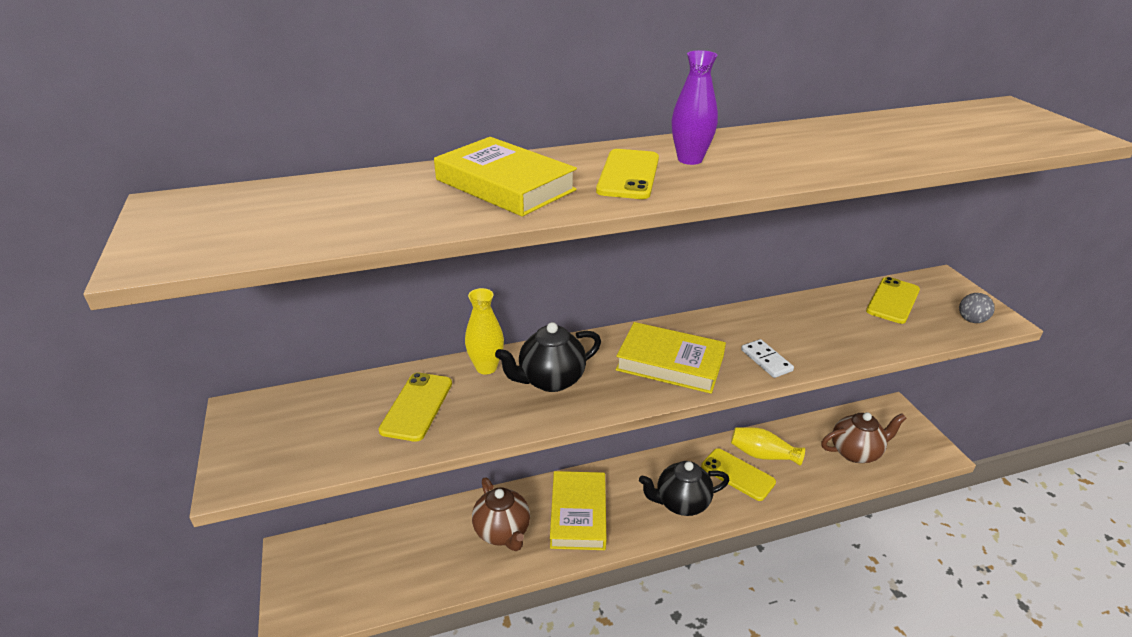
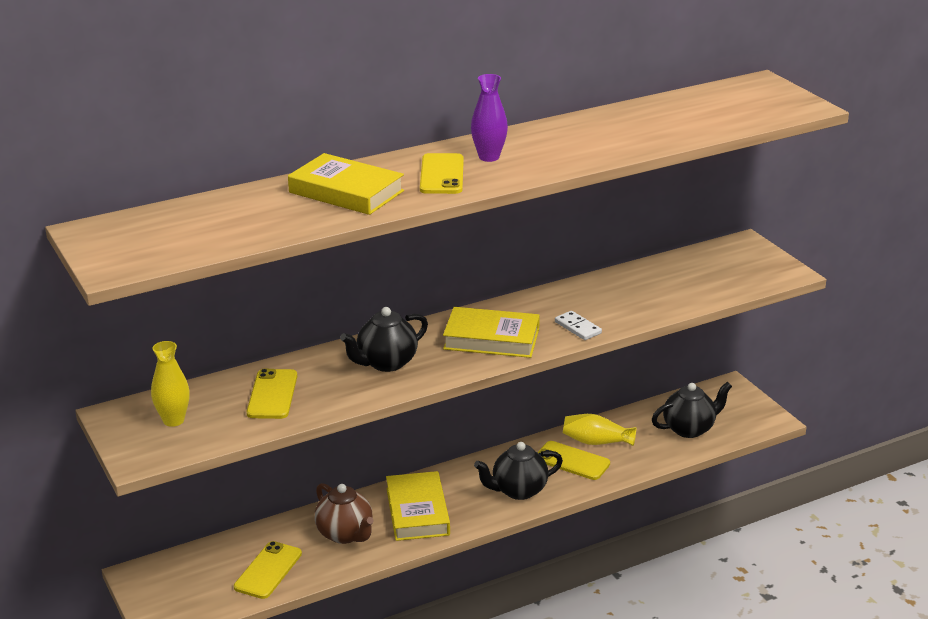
camera: 10 degrees left, 5 degrees down
(486, 367) = (324, 359): yellow vase -> yellow vase (173, 420)
(856, 452) = (689, 429): brown teapot -> black teapot
(893, 300) = (695, 266): yellow phone -> yellow phone (268, 570)
(971, 320) = (764, 276): grey ball -> none

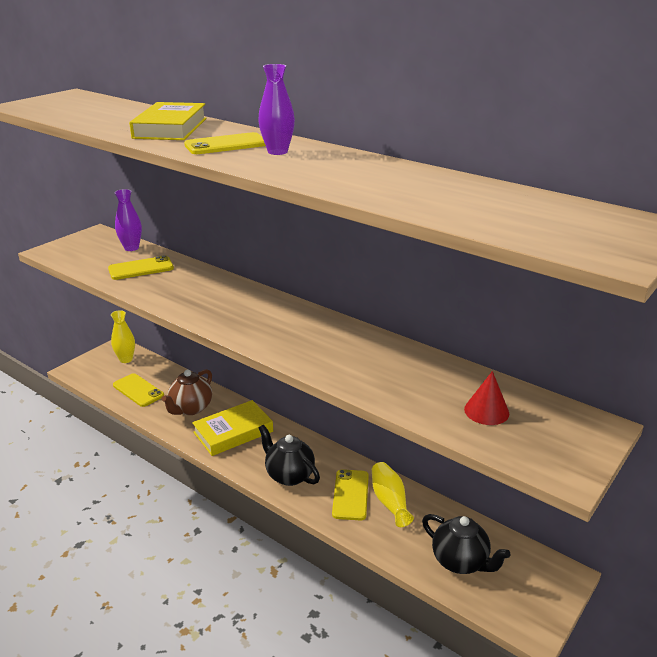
camera: 65 degrees right, 0 degrees up
(173, 420) = (96, 249): yellow vase -> yellow vase (126, 359)
(198, 394) = (131, 248): none -> purple vase
(268, 570) = (138, 390): yellow phone -> yellow phone turned 45 degrees clockwise
(386, 363) = (206, 295): black teapot -> none
(491, 339) = (272, 327): yellow book -> none
(577, 328) = (322, 362): white domino -> none
(699, 277) = (486, 411): none -> red cone

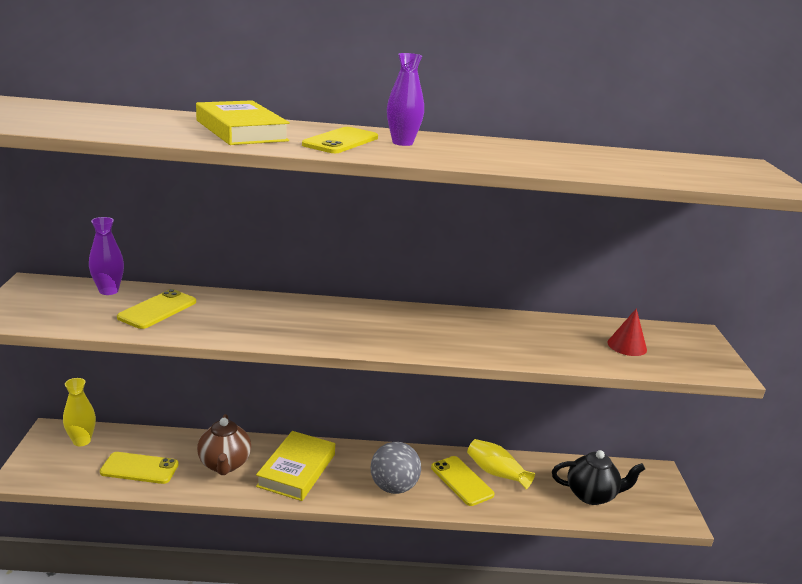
camera: 40 degrees left, 5 degrees down
(289, 475) = (393, 487): black teapot -> grey ball

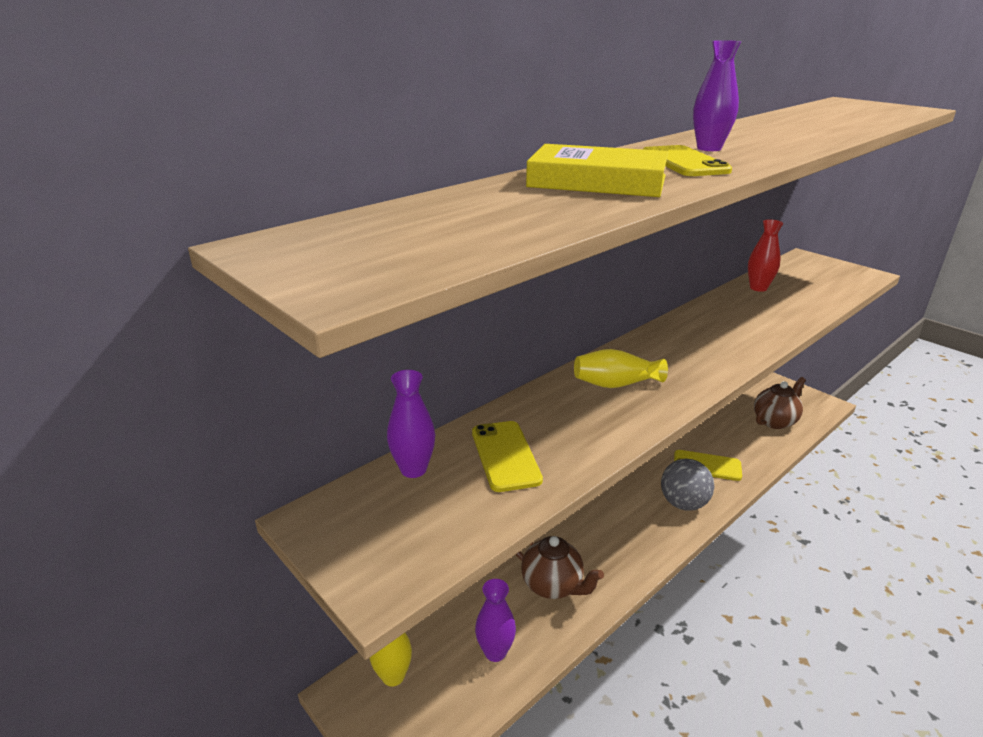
camera: 40 degrees left, 5 degrees up
(139, 468) = (495, 652): yellow phone -> purple vase
(296, 470) = (607, 544): yellow book -> none
(496, 473) = (712, 444): yellow vase -> yellow vase (615, 384)
(574, 327) = (758, 288): none -> red vase
(592, 495) = (774, 421): black teapot -> brown teapot
(627, 346) = (804, 285): red cone -> none

